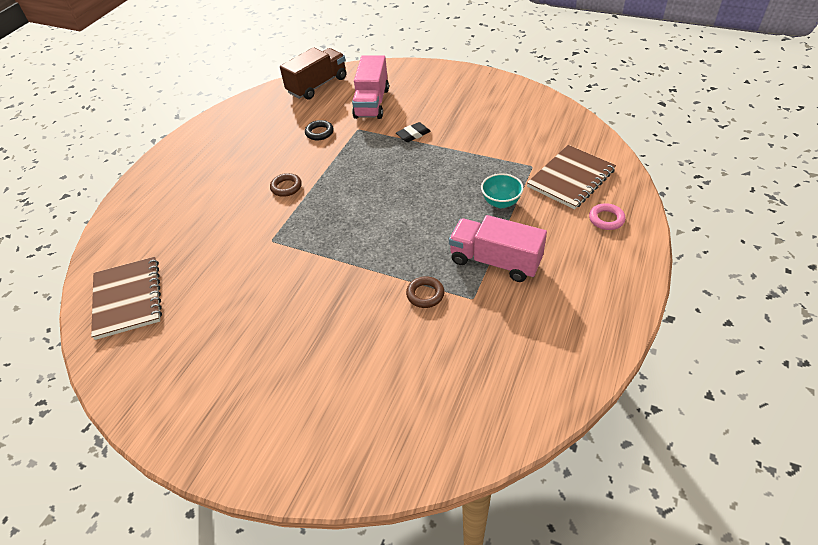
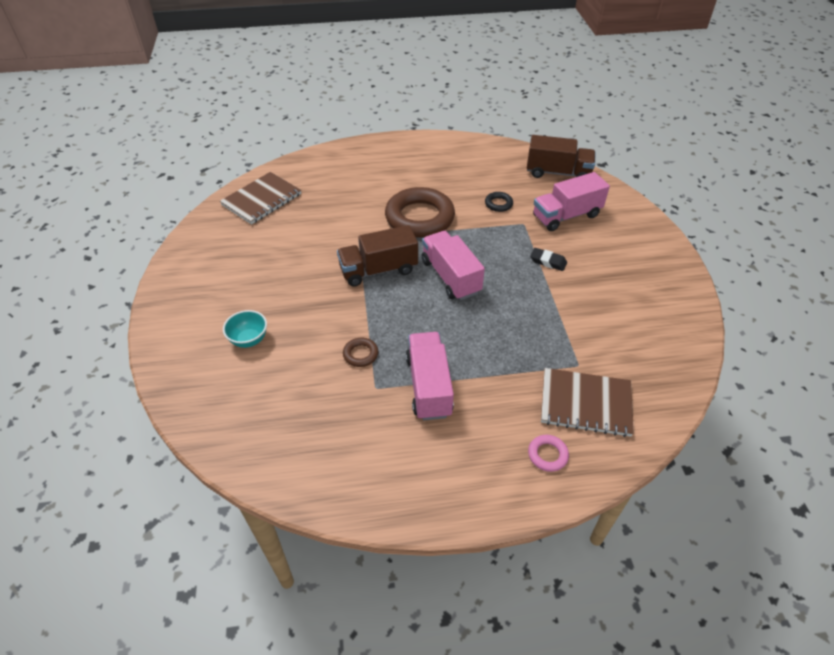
camera: 55 degrees right, 0 degrees up
(286, 187) = (419, 218): brown ring -> brown ring, size x2.40
(328, 241) = (378, 270): none -> brown truck
(380, 197) = (450, 277): none -> pink truck
(501, 202) = (507, 361): turquoise bowl -> turquoise bowl (249, 340)

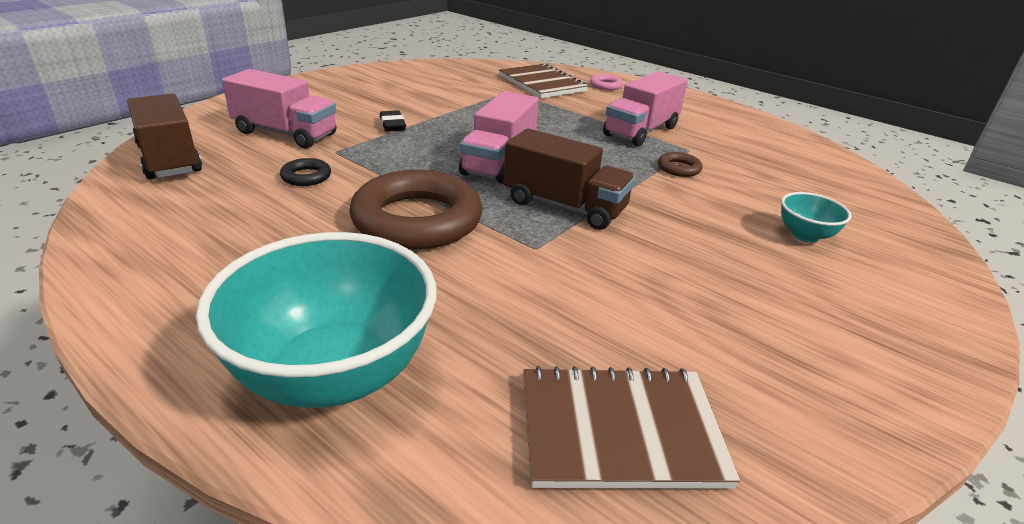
camera: 135 degrees left, 15 degrees down
(351, 164) = (333, 375): none -> turquoise bowl

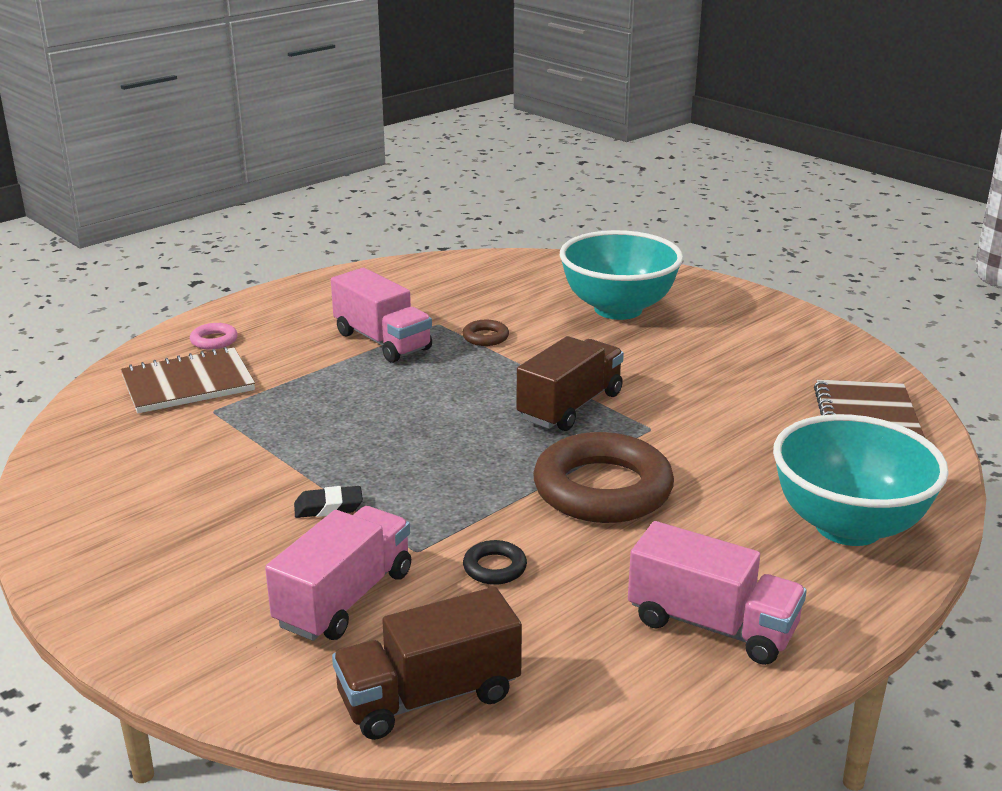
camera: 80 degrees left, 5 degrees down
(499, 162) = (462, 434): pink truck -> pink truck (712, 625)
(805, 235) = (618, 309): turquoise bowl -> turquoise bowl, size x2.20

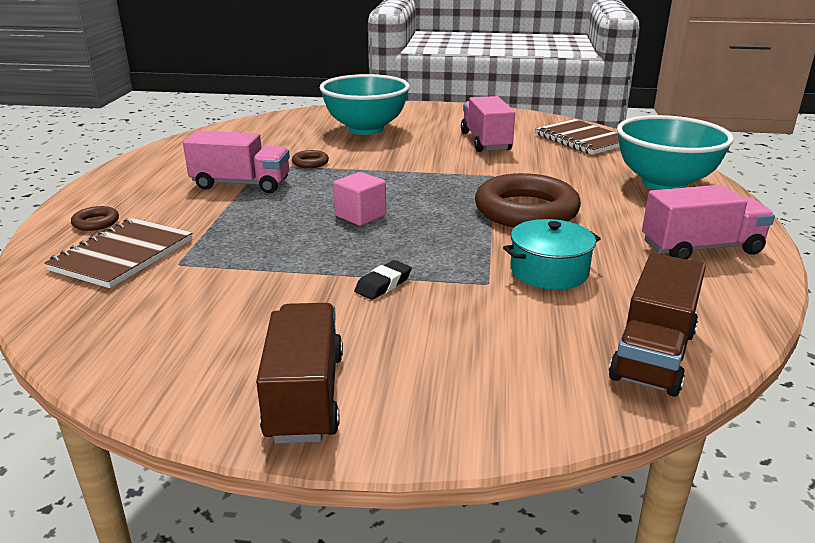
camera: 40 degrees left, 0 degrees up
(214, 340) = (96, 222): pink ring -> brown ring
(344, 598) = (497, 329): pink truck -> pink truck (485, 142)
(429, 423) = (360, 215): none -> pink cube
(494, 567) = (549, 271): black ring -> turquoise pot
(570, 406) = (430, 179): brown truck -> brown truck (305, 396)

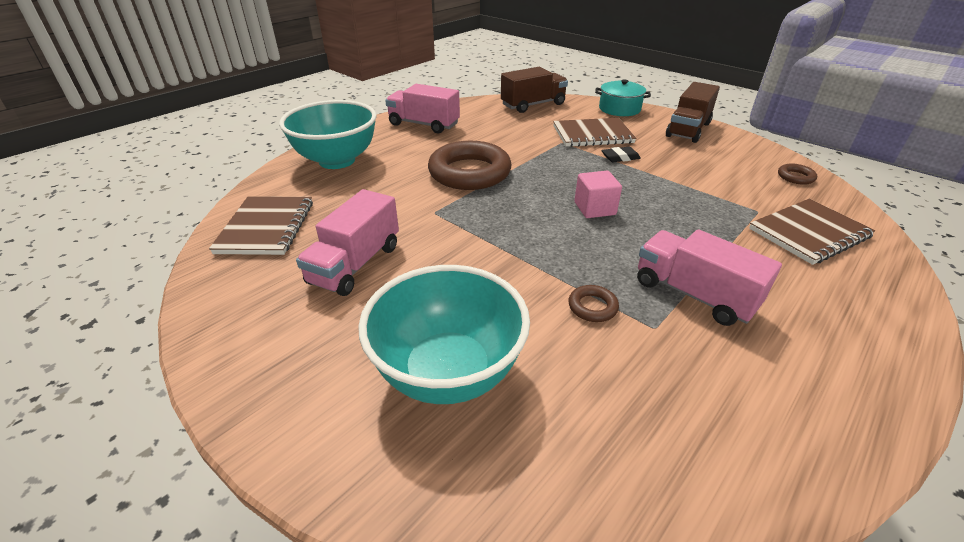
camera: 145 degrees left, 10 degrees up
(96, 222) = (858, 285): brown ring -> brown ring (795, 177)
(462, 315) = (592, 135): none -> brown notebook
(549, 271) = (521, 138): turquoise pot -> turquoise pot (619, 109)

